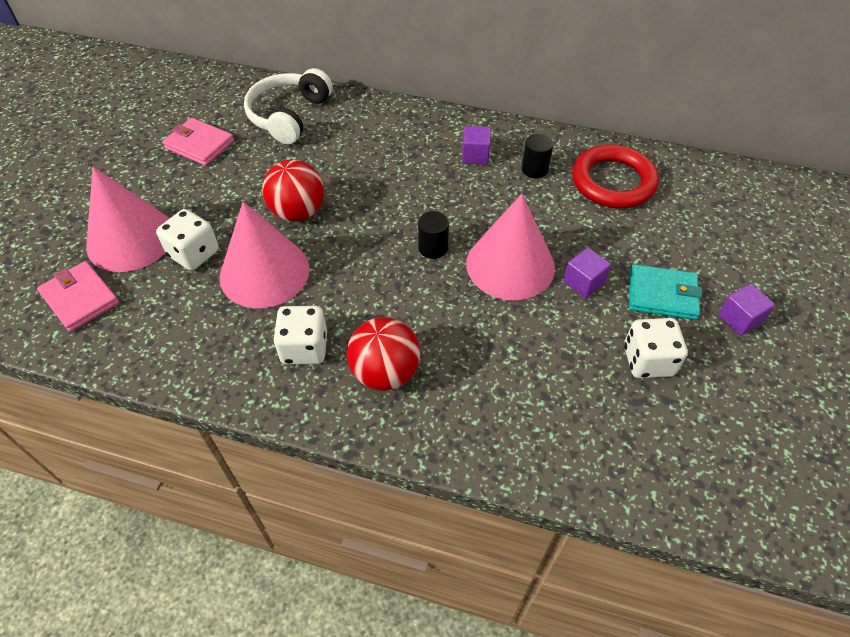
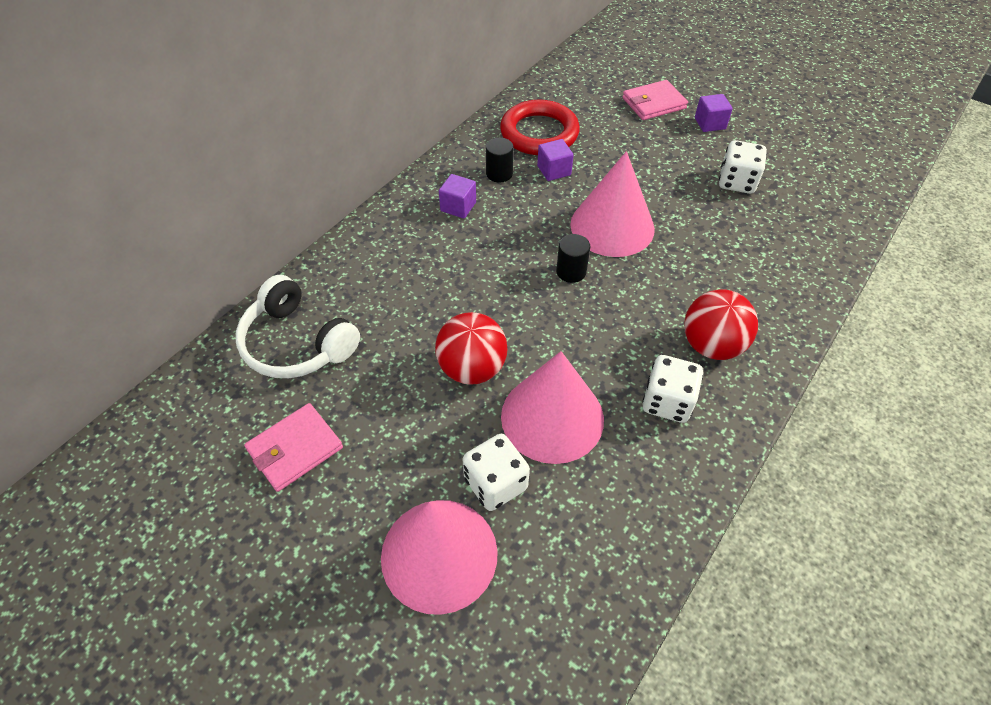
camera: 70 degrees left, 0 degrees up
(80, 298) = (524, 627): pink wallet -> pink wallet (654, 103)
(583, 282) = (648, 189): purple cube -> purple cube (554, 170)
(662, 295) = (675, 152): turquoise wallet -> none

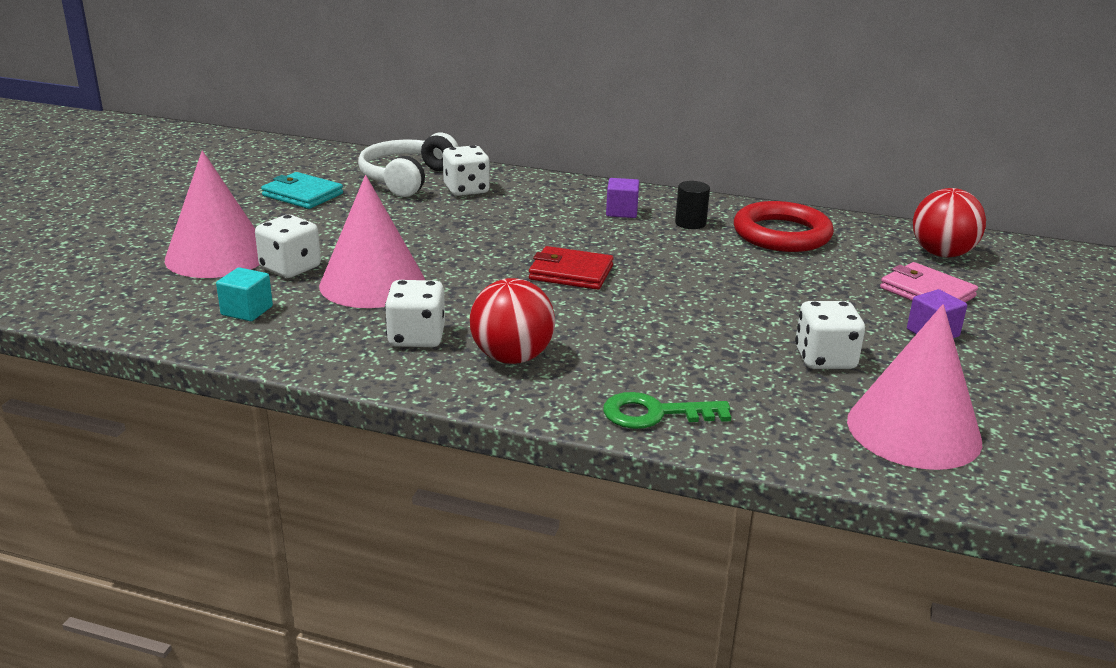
camera: 70 degrees right, 25 degrees down
(295, 449) = (302, 195): pink wallet -> turquoise wallet
(354, 300) = (466, 190): none -> white dice
(472, 368) = (414, 243): red ball -> red ball (941, 254)
(554, 170) = (725, 248): purple cube -> none
(571, 272) = (571, 273): black cylinder -> red wallet
(585, 534) = (247, 311): none -> turquoise cube
(612, 226) = (661, 287): pink cone -> pink cone (913, 430)
(800, 287) = (654, 414): none -> green key

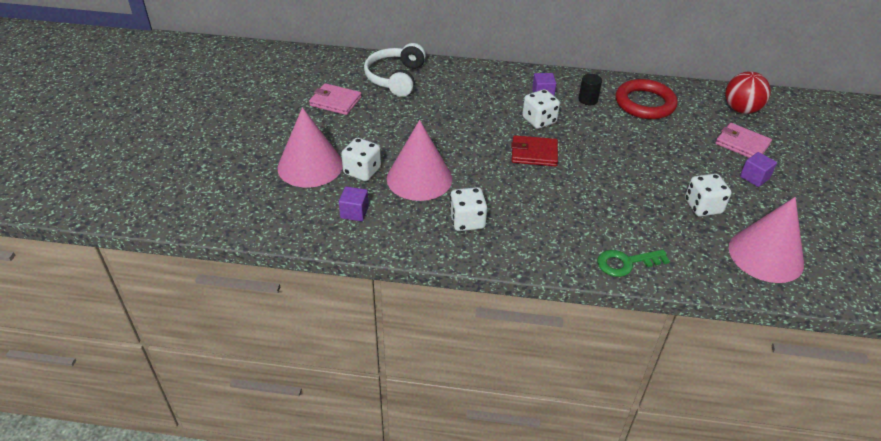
camera: 10 degrees left, 15 degrees up
(247, 311) = (354, 212): turquoise cube -> purple cube
(302, 195) = (335, 101): turquoise wallet -> pink wallet
(466, 190) = (438, 84): white dice -> white dice (539, 120)
(512, 357) = (529, 230): red ball -> none

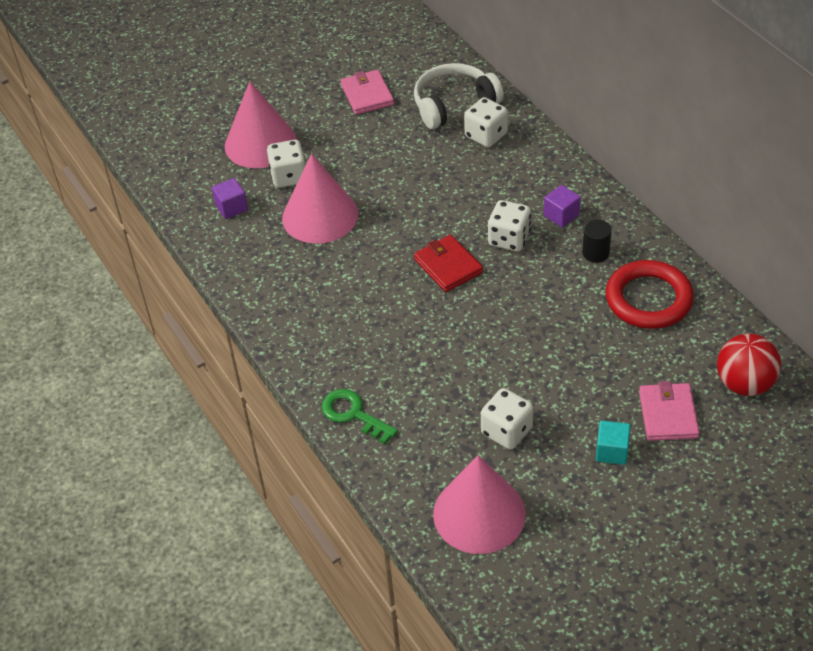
camera: 55 degrees right, 5 degrees up
(467, 221) = (296, 280): white dice -> white dice (486, 135)
(754, 177) = (612, 451): purple cube -> turquoise cube

